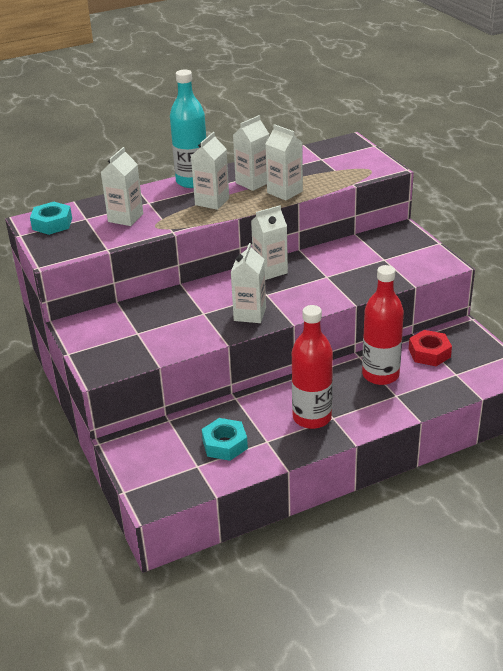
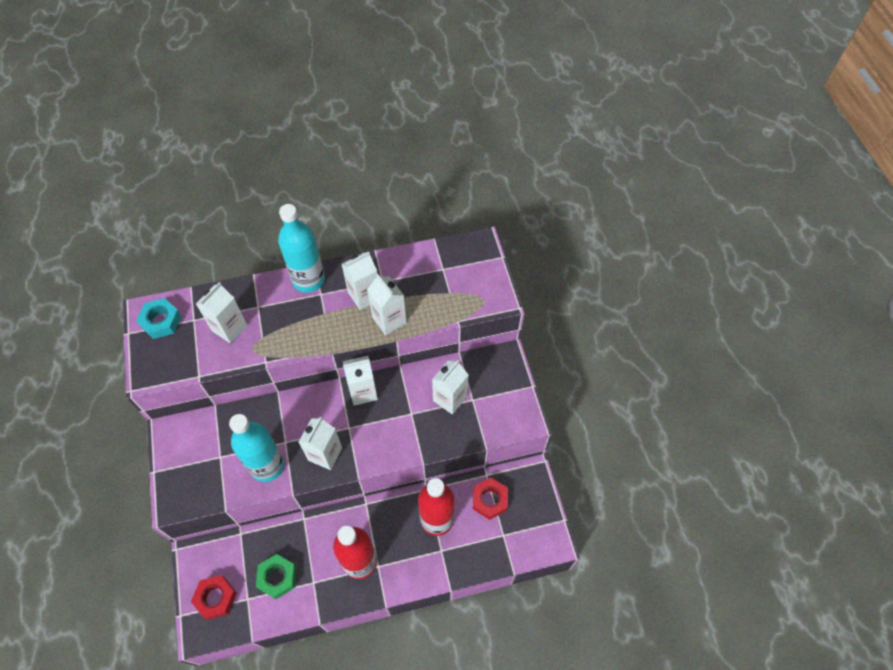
camera: 10 degrees right, 25 degrees up
(160, 471) = (216, 598): none -> red nut
(191, 330) = (267, 465): none -> turquoise bottle
(212, 201) = (316, 320): white carton -> white carton (450, 398)
(225, 444) = (277, 577): turquoise nut -> green nut

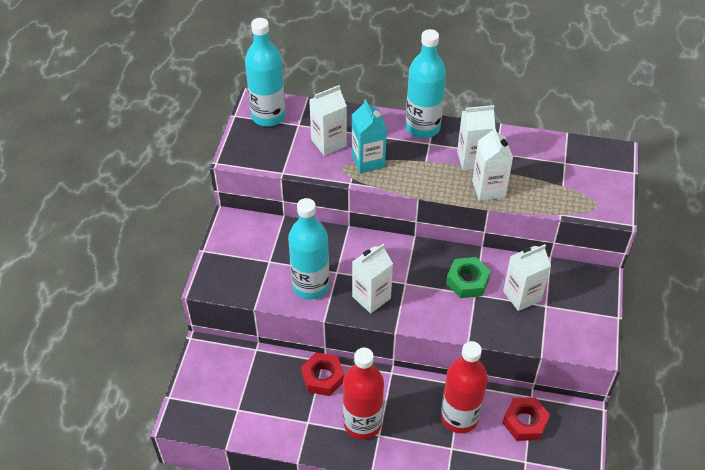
camera: 25 degrees right, 10 degrees down
(161, 321) = (268, 116): turquoise nut -> turquoise bottle
(216, 598) = (208, 396): red nut -> red nut (323, 377)
(273, 333) = (368, 161): none -> turquoise carton
(277, 577) = (274, 403): green nut -> green nut (467, 281)
(363, 392) = (433, 256): white carton -> none

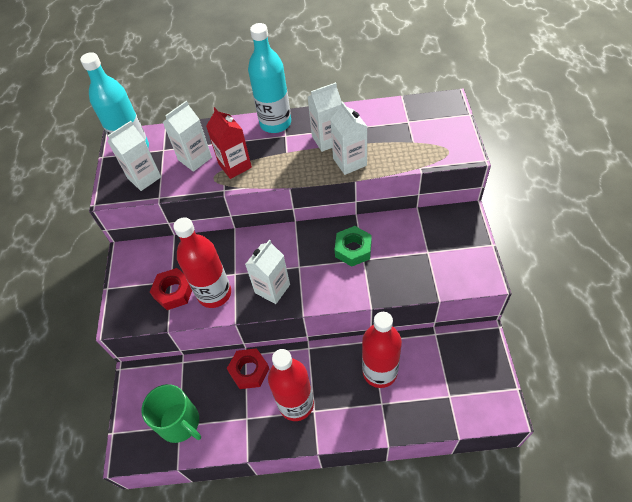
camera: 10 degrees left, 5 degrees up
(239, 407) = (180, 423): none -> green mug
(310, 286) = (214, 293): turquoise bottle -> red bottle
(368, 161) = (235, 166): turquoise carton -> red carton
(522, 296) = (404, 249): white carton -> white carton (144, 177)
(525, 422) = (437, 359): red nut -> red nut (174, 292)

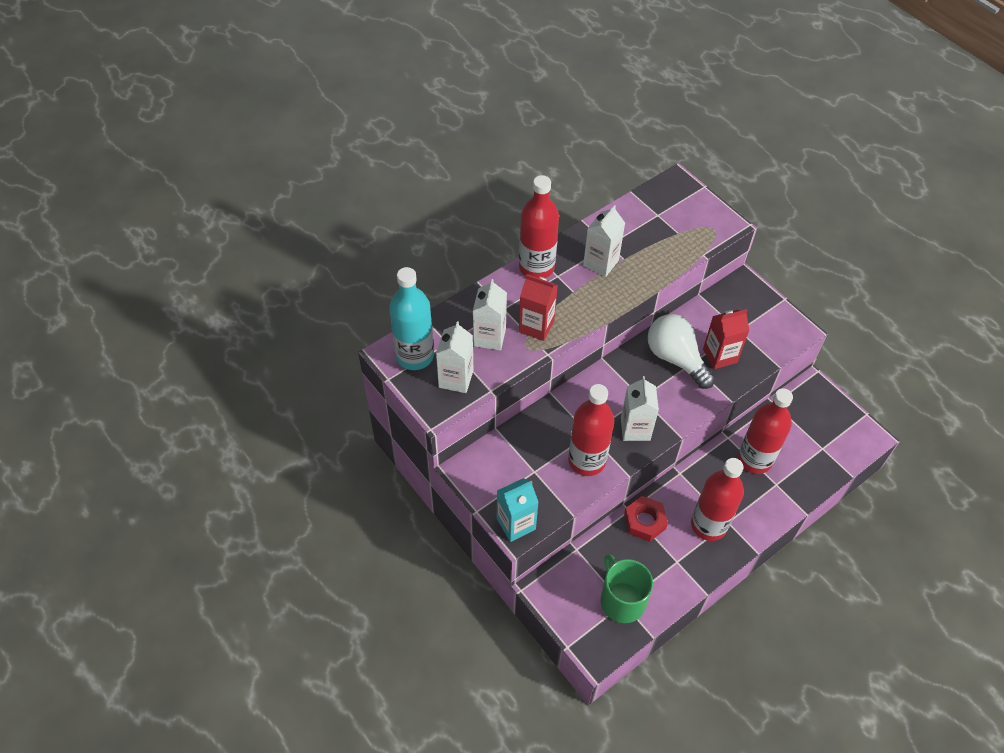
camera: 40 degrees left, 0 degrees up
(123, 313) = (516, 524): none -> turquoise carton
(174, 292) = (547, 479): red nut -> none
(180, 423) = (622, 600): green mug -> green mug turned 120 degrees counterclockwise
(275, 123) = (536, 267): turquoise bottle -> red bottle
(349, 162) = (639, 276): white carton -> none
(353, 249) = (675, 358): green nut -> white light bulb
(392, 265) = (719, 356): none -> red carton

